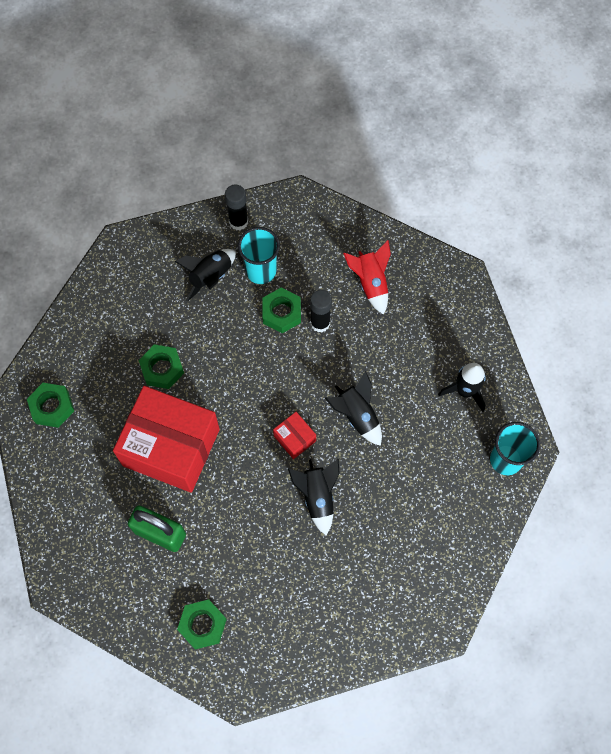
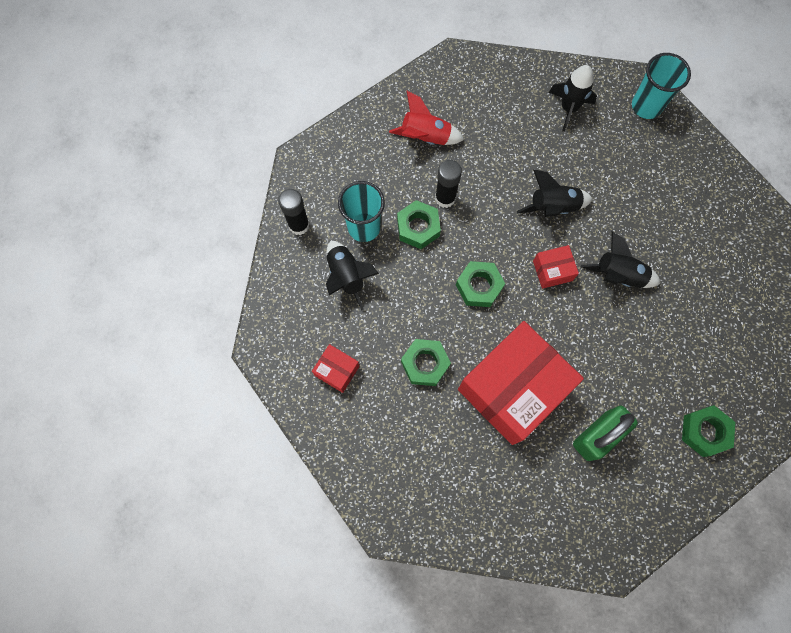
camera: 65 degrees left, 5 degrees up
(52, 407) = (416, 493): green nut -> green nut (479, 286)
(127, 305) = (337, 371): none -> red box

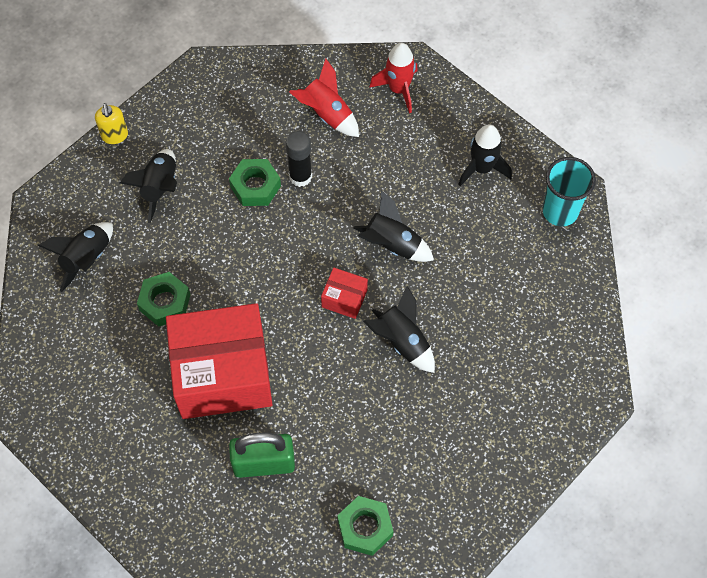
camera: 35 degrees right, 10 degrees down
(276, 257) = (115, 136): none -> yellow soap dispenser
(299, 225) = (155, 121): black glue stick -> none
(337, 371) = (87, 259): red box -> black rocket
(364, 227) = (208, 157): turquoise cup -> none
(462, 85) = (398, 89): none -> red rocket
(479, 286) = (266, 269): green nut -> none

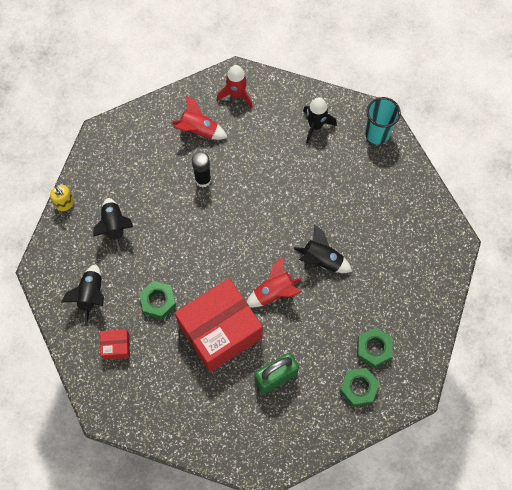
camera: 25 degrees left, 5 degrees up
(255, 186) = (177, 199): green nut -> green nut (373, 349)
(317, 355) = (274, 292): none -> red rocket
(344, 298) = (272, 248): red box -> red box (116, 346)
(392, 245) = (284, 200): black rocket -> none

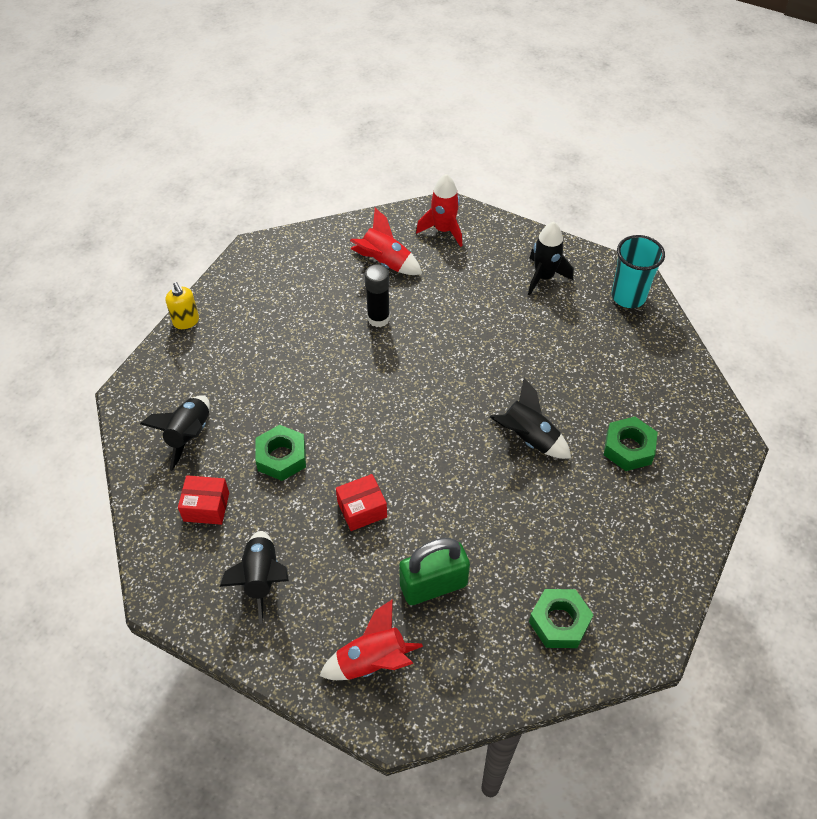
camera: 10 degrees right, 15 degrees down
(114, 226) = (245, 357): black rocket -> black rocket (261, 578)
(220, 331) = (362, 509): red box -> red box, size x0.42
(274, 292) = (451, 470): red rocket -> red rocket (372, 661)
(373, 349) = (590, 569): green nut -> green nut (628, 448)

